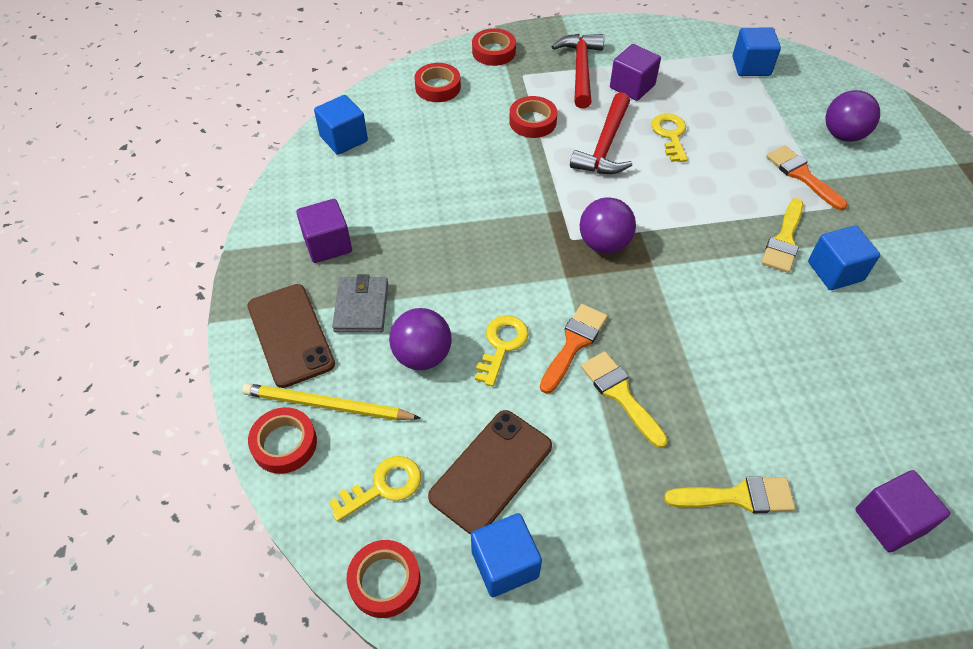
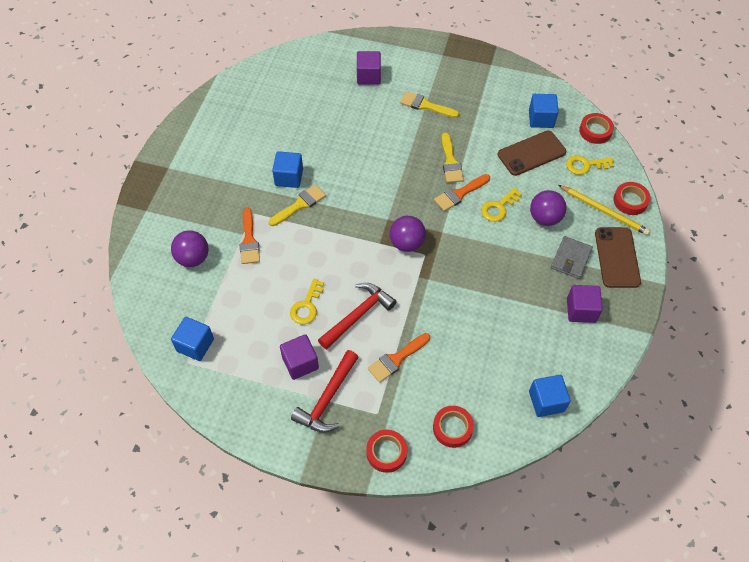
camera: 155 degrees left, 5 degrees up
(532, 122) = (396, 359): red tape -> orange brush

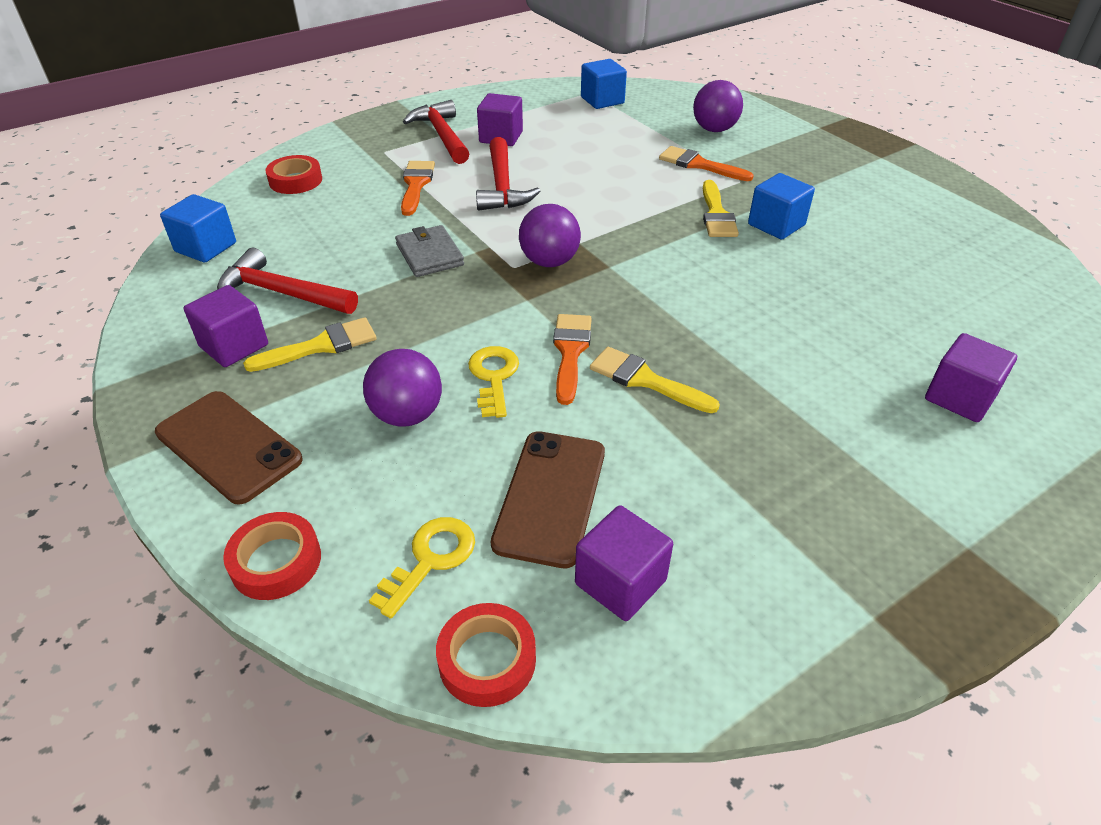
camera: 130 degrees right, 15 degrees down
(307, 306) = (561, 164): yellow key -> none
(386, 452) = (342, 140): red tape -> none
(425, 105) = (816, 427): yellow brush -> yellow brush (321, 346)
(537, 328) = (281, 293): none -> red hammer
(541, 119) = (620, 582): blue cube -> purple cube
(571, 259) = (307, 392): grey wallet -> grey wallet (429, 255)
(604, 211) = (314, 501): yellow pencil -> none

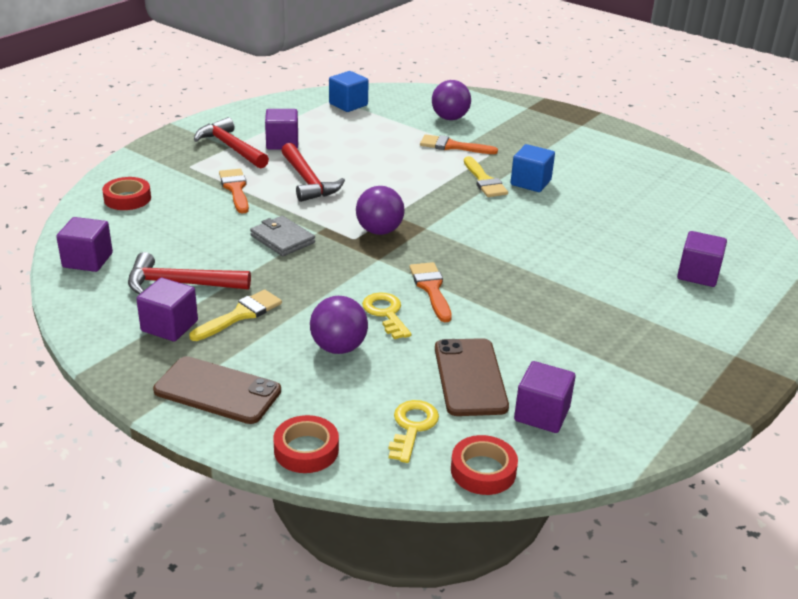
camera: 20 degrees left, 10 degrees down
(206, 247) = (87, 260): blue cube -> purple cube
(645, 380) = (493, 297): yellow brush -> none

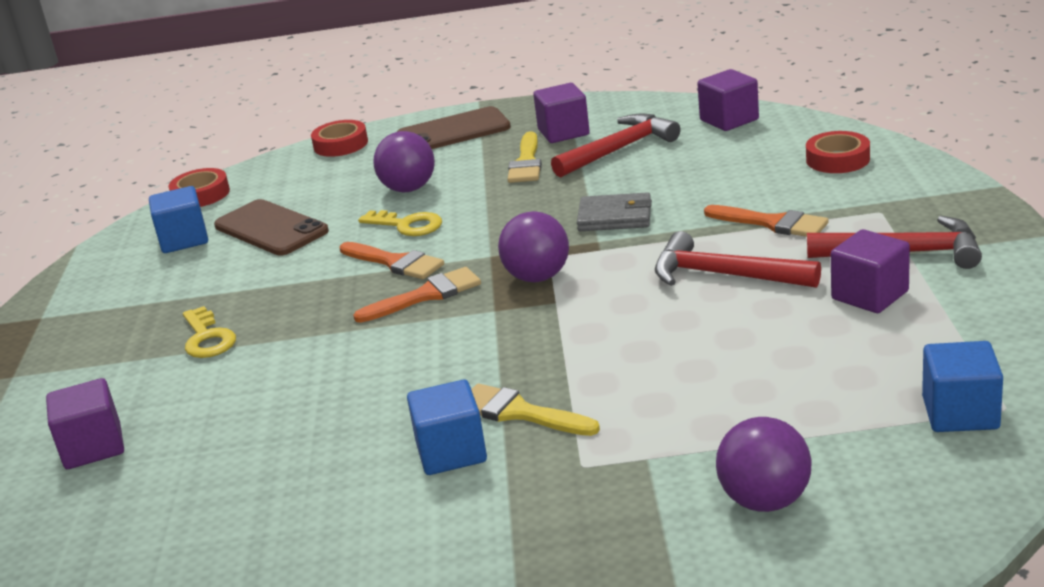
camera: 145 degrees right, 5 degrees down
(412, 427) = (281, 186): yellow key -> yellow key (207, 338)
(452, 146) = (658, 442): orange brush -> orange brush (426, 295)
(542, 414) = (184, 240): purple cube -> blue cube

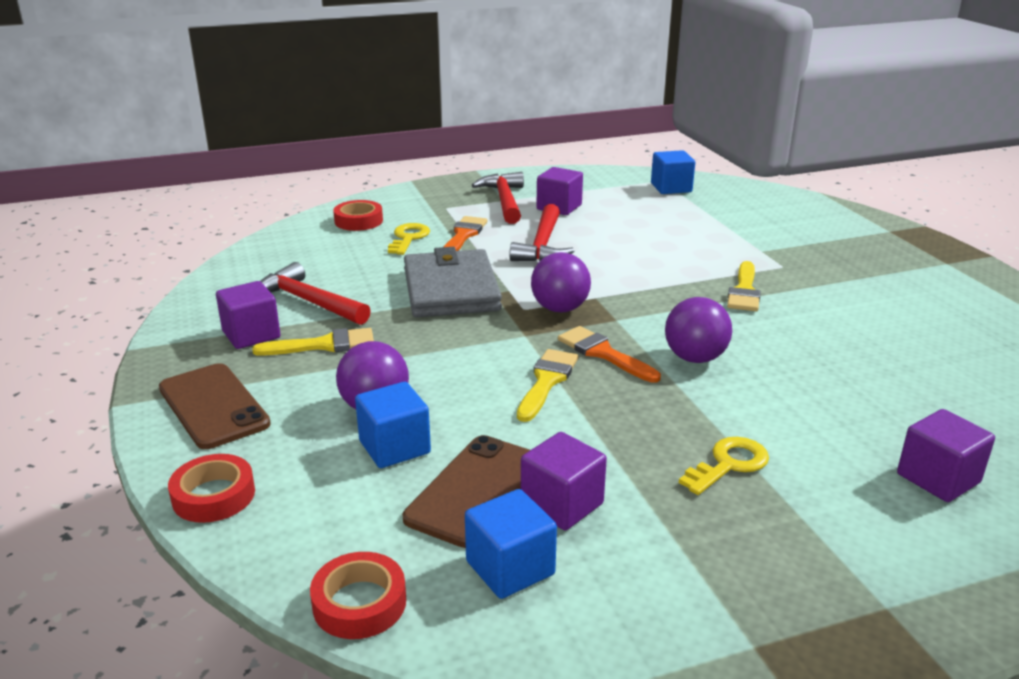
camera: 110 degrees left, 0 degrees up
(395, 262) = (547, 381): orange brush -> yellow brush
(407, 225) = (466, 390): yellow key -> yellow key (408, 238)
(451, 452) = (803, 307): blue cube -> blue cube (394, 447)
(615, 217) = (451, 290): grey wallet -> grey wallet, size x1.77
(729, 120) = (261, 261): purple cube -> purple cube (562, 504)
(765, 501) = (774, 222): purple ball -> purple ball (695, 358)

